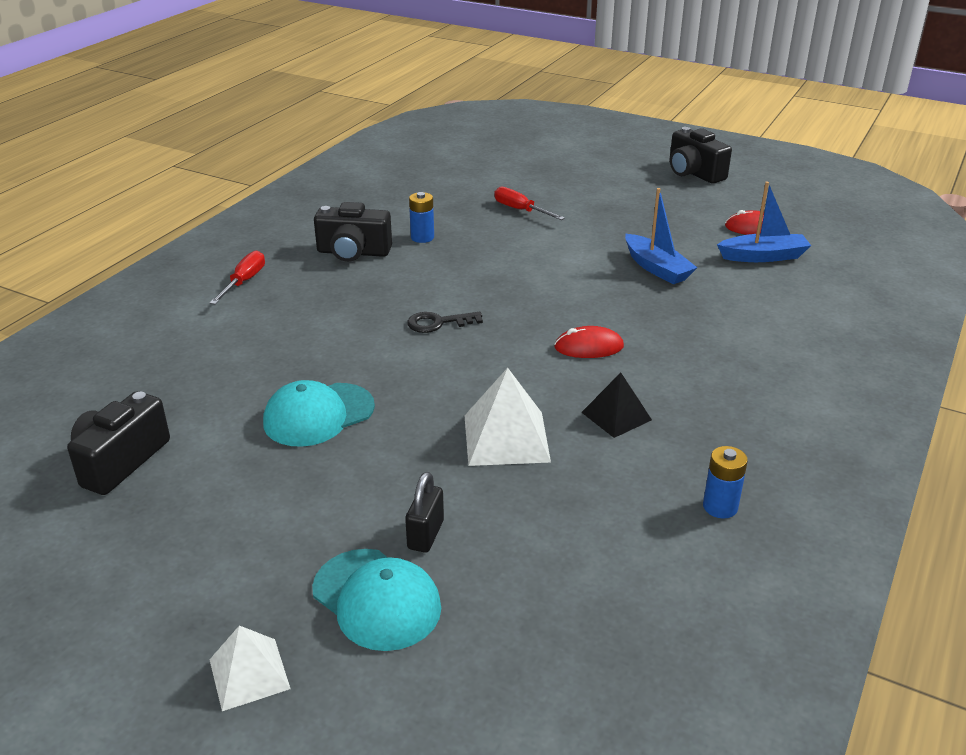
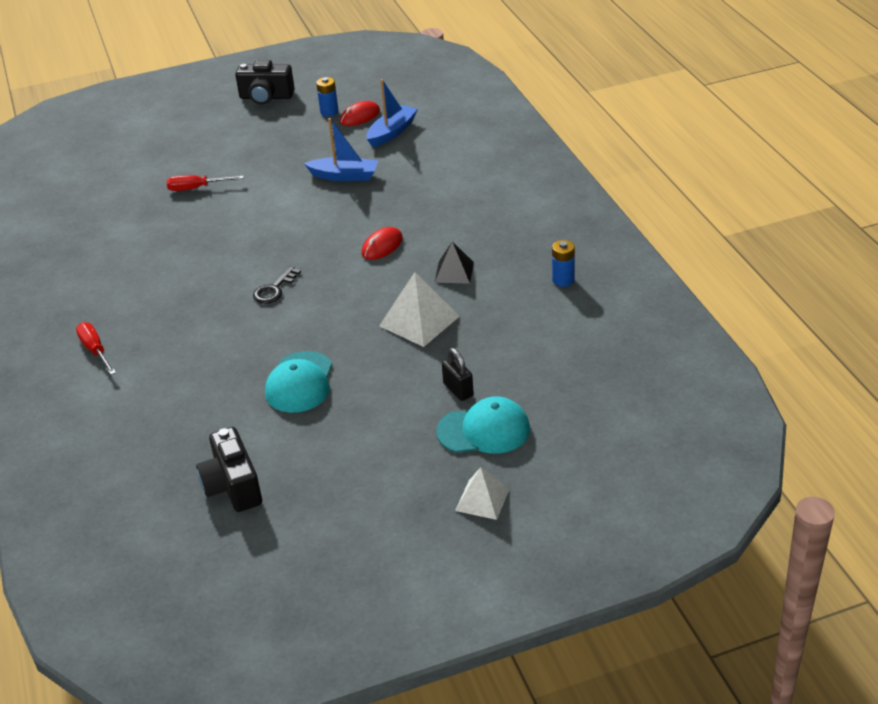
camera: 45 degrees left, 5 degrees up
(353, 252) = (135, 284): black camera -> none
(422, 237) = (164, 246): blue battery -> blue battery (329, 112)

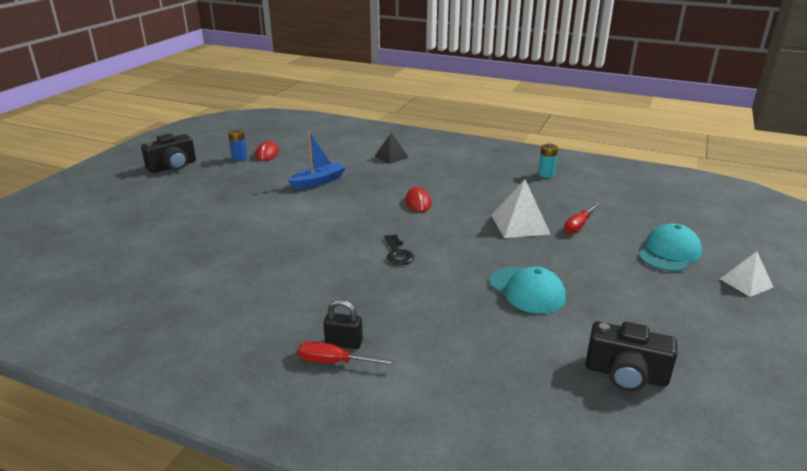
camera: 50 degrees left, 10 degrees down
(197, 188) = (215, 228): red screwdriver -> red screwdriver (579, 225)
(392, 132) = (305, 153): blue boat -> none
(454, 272) = (486, 195): black pyramid -> black pyramid (391, 156)
(458, 390) = (614, 243): black padlock -> black padlock (344, 343)
(563, 280) = (546, 174): blue battery -> turquoise battery

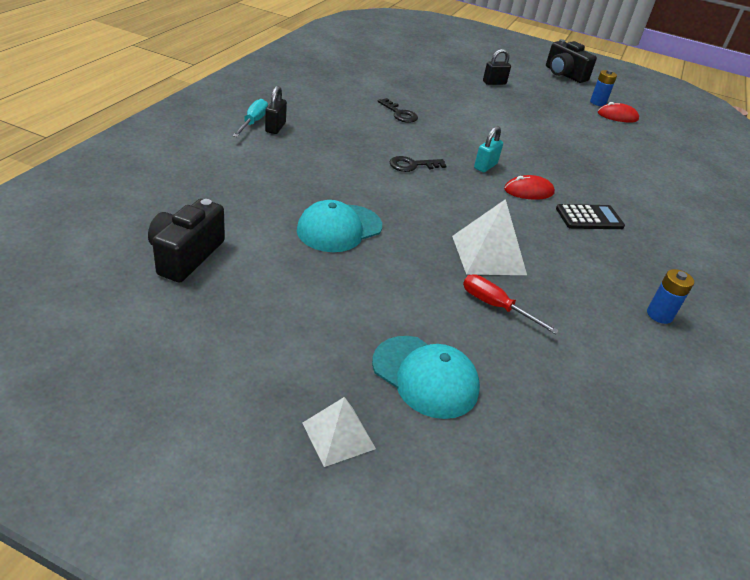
camera: 85 degrees right, 10 degrees up
(197, 203) = (494, 83): none -> black padlock
(286, 259) = (399, 114): none -> black key
(318, 182) = (559, 138): blue boat -> none
(335, 362) = (253, 122): red screwdriver -> turquoise screwdriver
(384, 218) = (485, 166): none -> turquoise padlock
(391, 156) = (652, 189): black pyramid -> none
(446, 183) = (589, 218): none -> black calculator
(546, 174) = (659, 315): turquoise battery -> blue battery

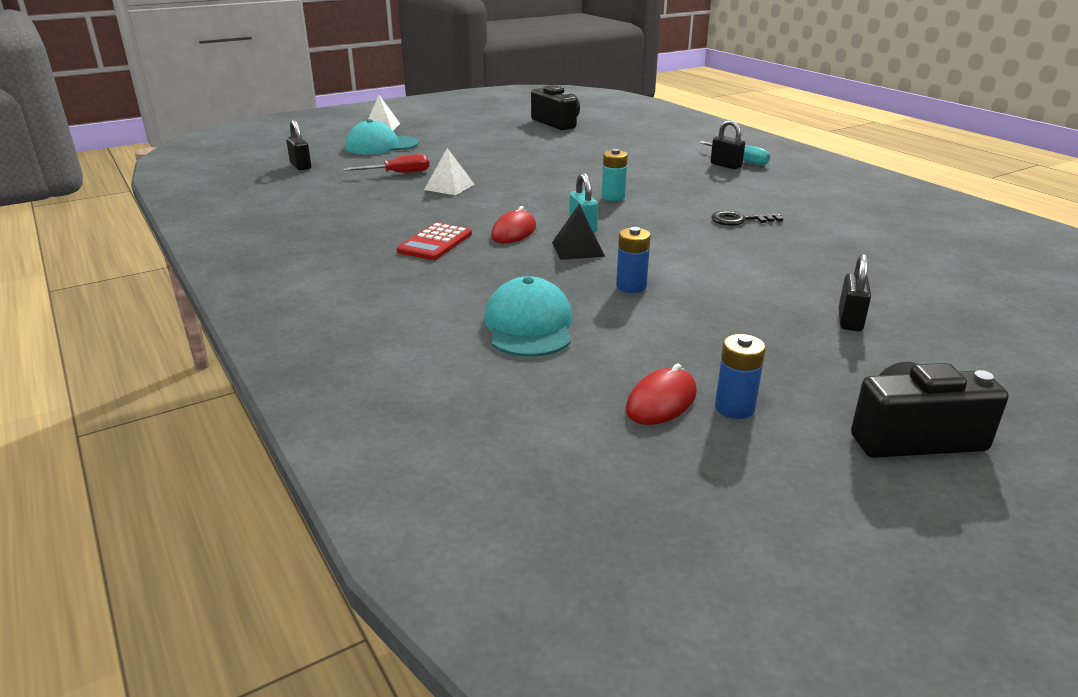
camera: 130 degrees right, 10 degrees down
(339, 228) = (541, 155): turquoise cap -> turquoise cap (529, 326)
(412, 165) = (613, 197): black key -> turquoise battery
(488, 255) = (449, 187): white pyramid -> white pyramid, size x0.64
(519, 161) = (578, 249): none -> black pyramid
(570, 407) = (300, 166): none -> black padlock
(589, 218) = (435, 243): black calculator -> red calculator
(659, 315) = (294, 217): blue battery -> blue battery (631, 286)

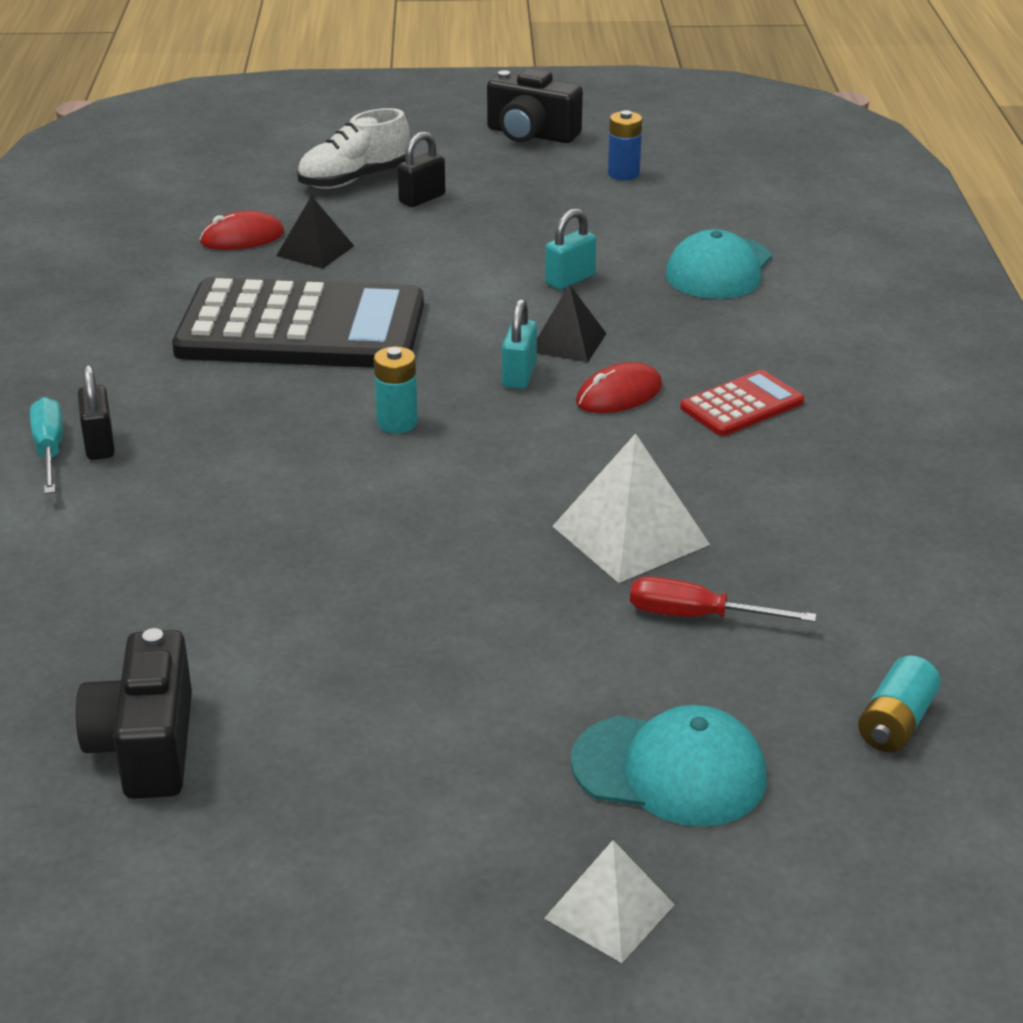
camera: 150 degrees left, 5 degrees up
(300, 166) = (896, 723): black padlock -> turquoise battery
(449, 187) = (630, 535): white pyramid -> white pyramid, size x1.56
(631, 286) = (570, 280): blue battery -> turquoise padlock
(661, 401) = (672, 190): red mouse -> red mouse (242, 238)
(740, 220) = (301, 328): black key -> black calculator
(830, 260) = (315, 250): none -> black pyramid
(935, 322) = (354, 180): none -> white shoe

